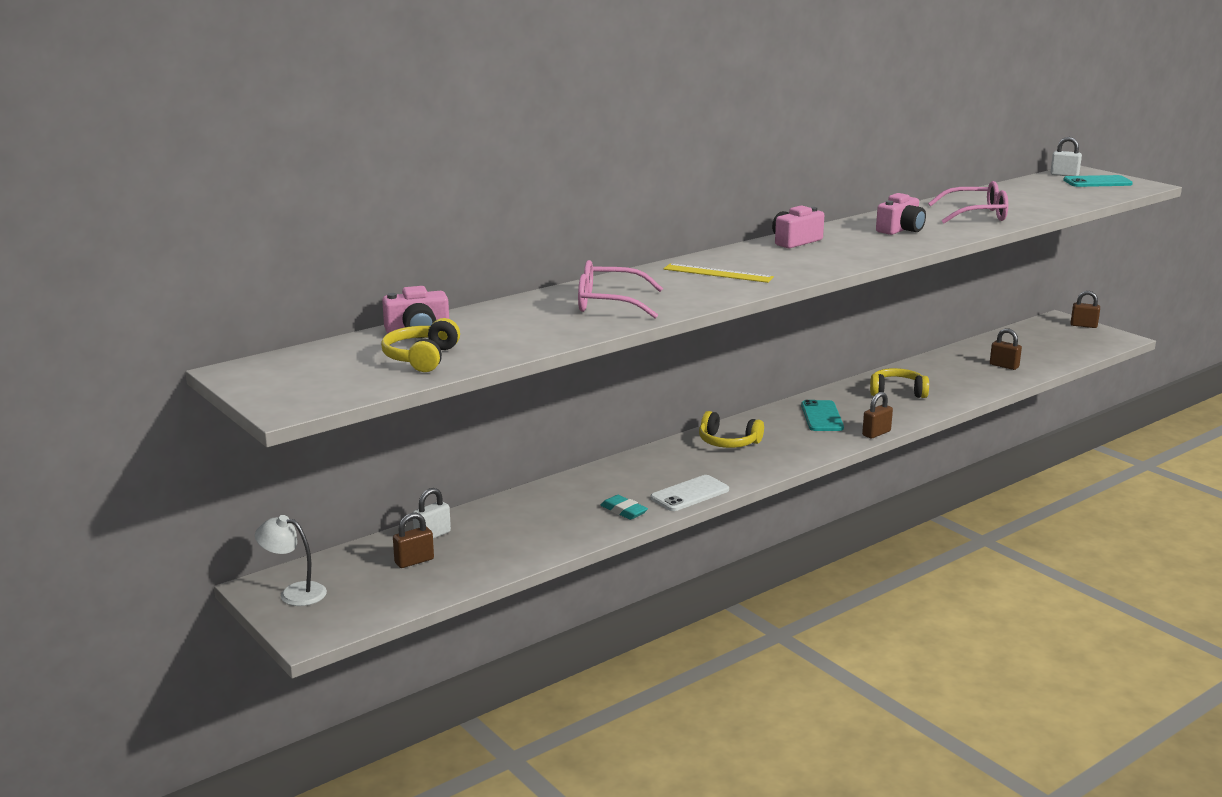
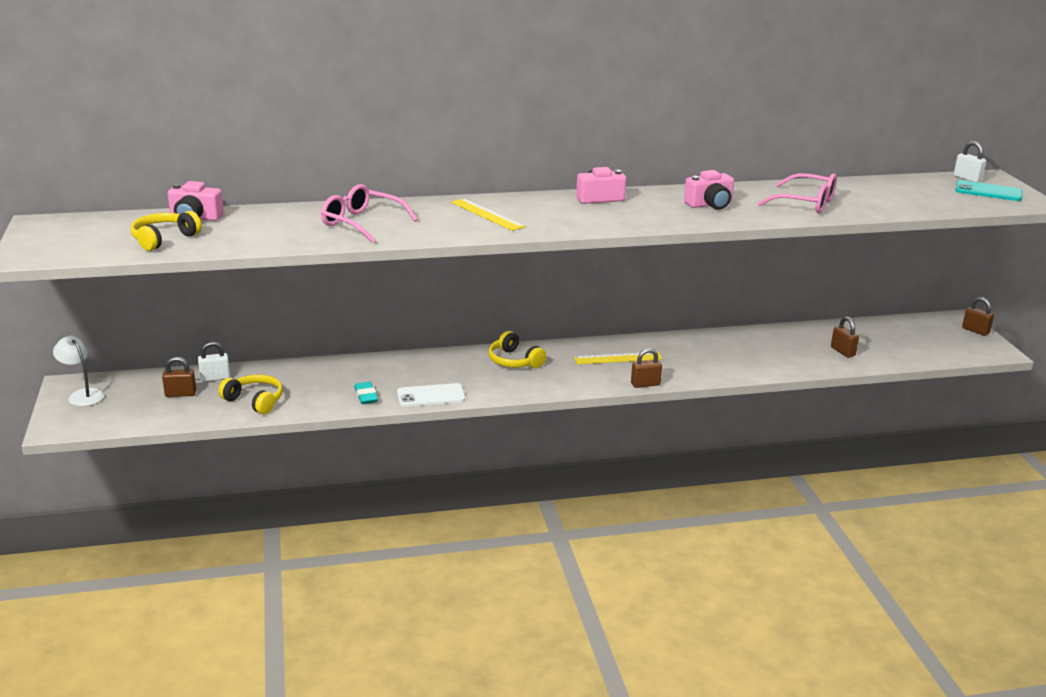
camera: 25 degrees right, 5 degrees up
(822, 416) = (618, 358): turquoise phone -> yellow ruler
(897, 392) = (712, 352): yellow headphones -> yellow headphones (254, 401)

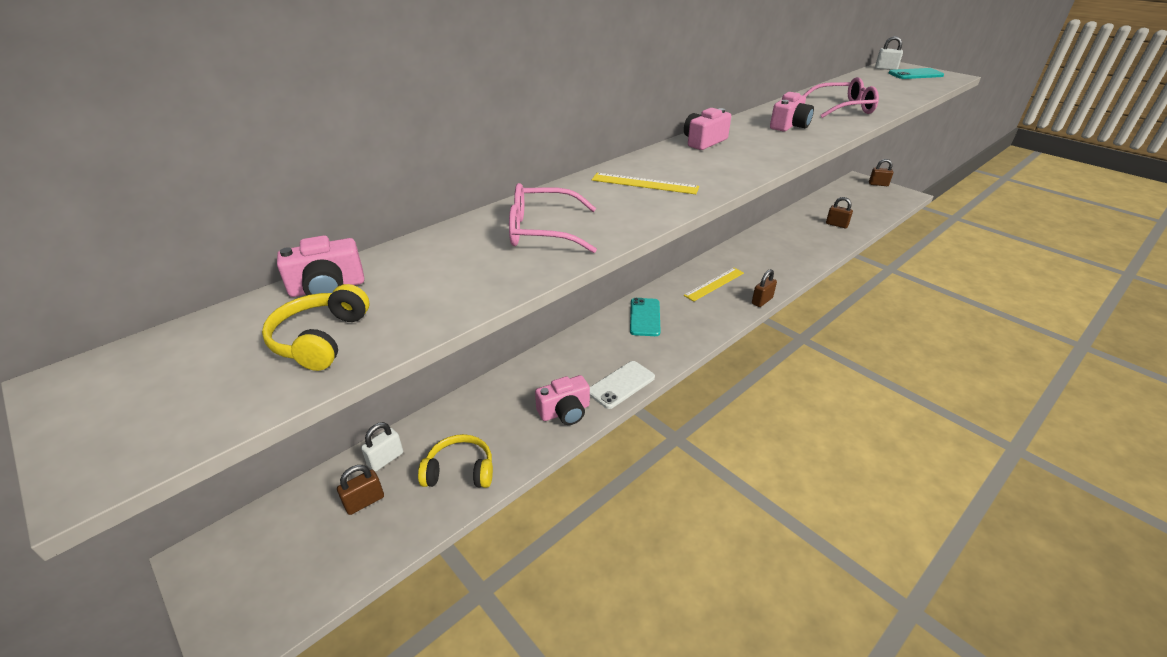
camera: 30 degrees left, 10 degrees up
(82, 395) = (232, 566): white lamp -> none
(366, 396) = (565, 411): turquoise eraser -> pink camera
(514, 361) = (645, 317): yellow headphones -> turquoise phone

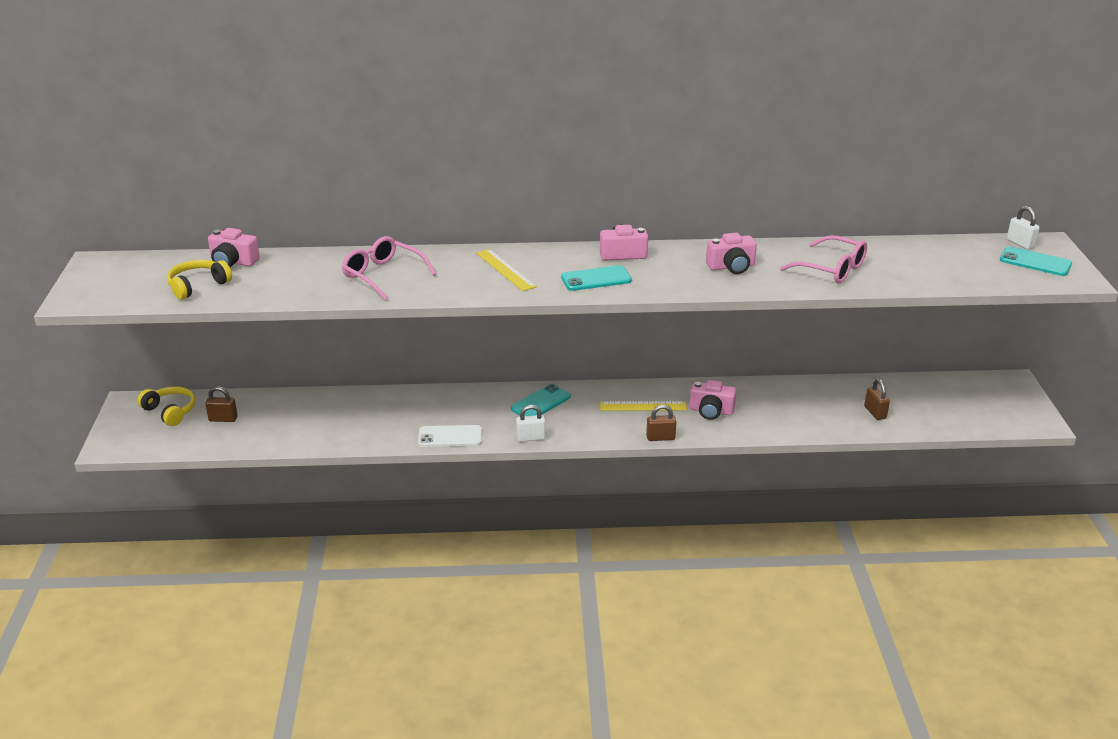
camera: 40 degrees right, 5 degrees down
(385, 459) = (258, 404): white padlock -> white padlock (531, 438)
(460, 471) = (287, 431): yellow headphones -> yellow headphones (170, 411)
(565, 411) = (389, 433): pink camera -> pink camera (711, 411)
(727, 164) = (596, 279): none -> turquoise phone
(878, 184) = (1026, 396): brown padlock -> none

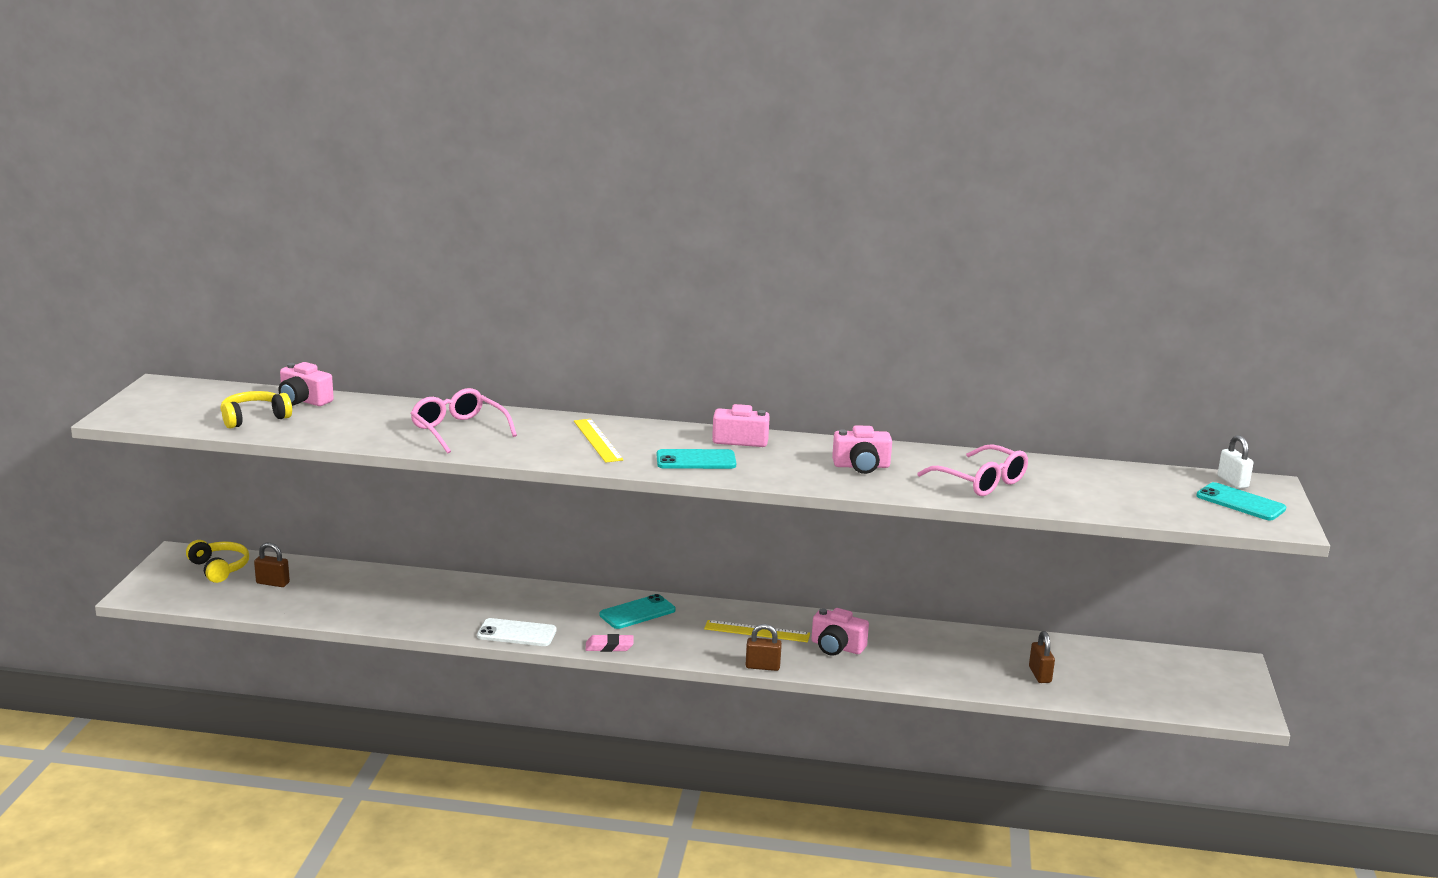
camera: 10 degrees right, 10 degrees down
(531, 438) = (609, 647): white padlock -> pink eraser

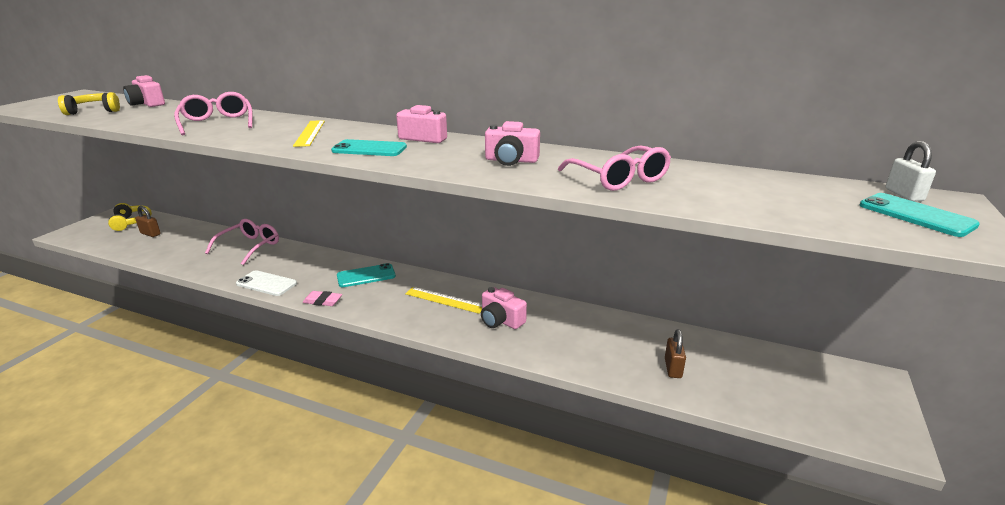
camera: 15 degrees right, 5 degrees up
(442, 589) = (249, 247): none -> pink glasses
(762, 666) = (428, 332): brown padlock -> none

